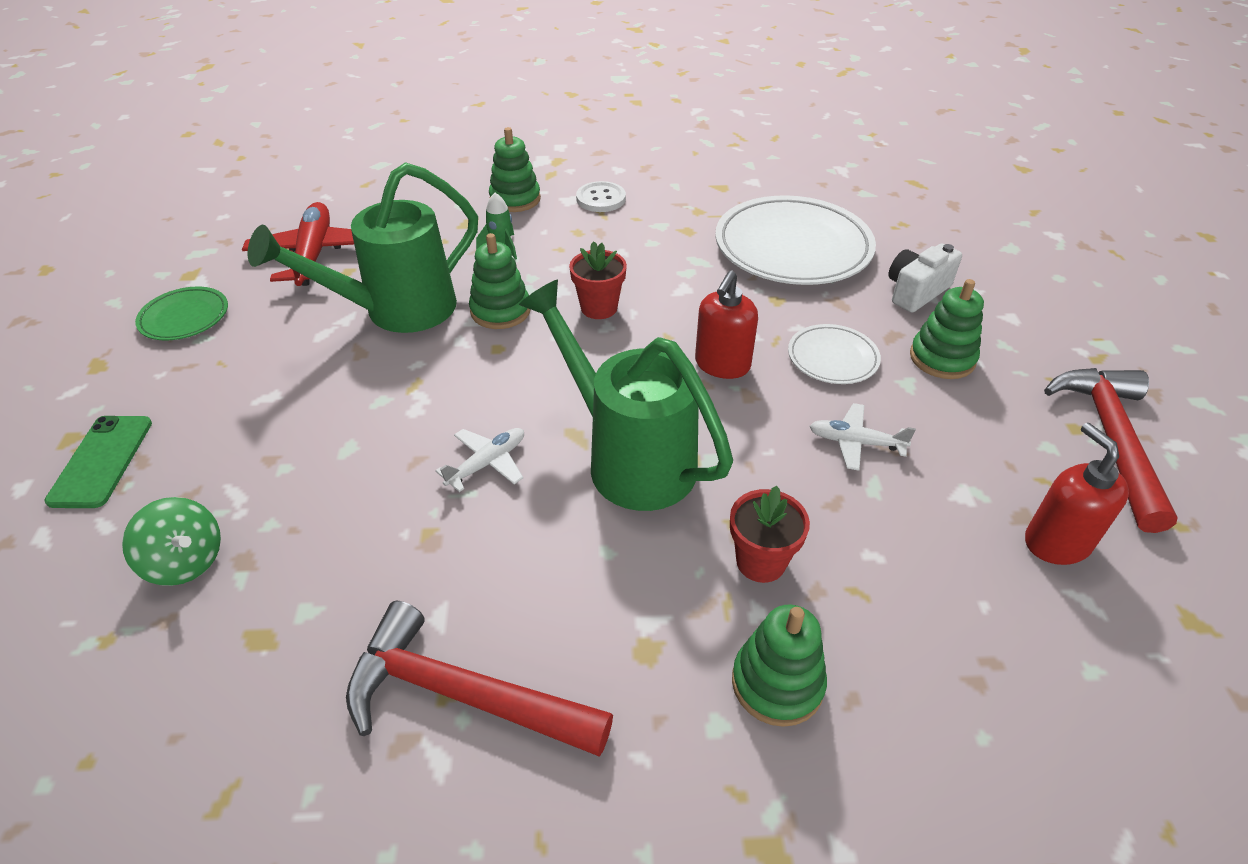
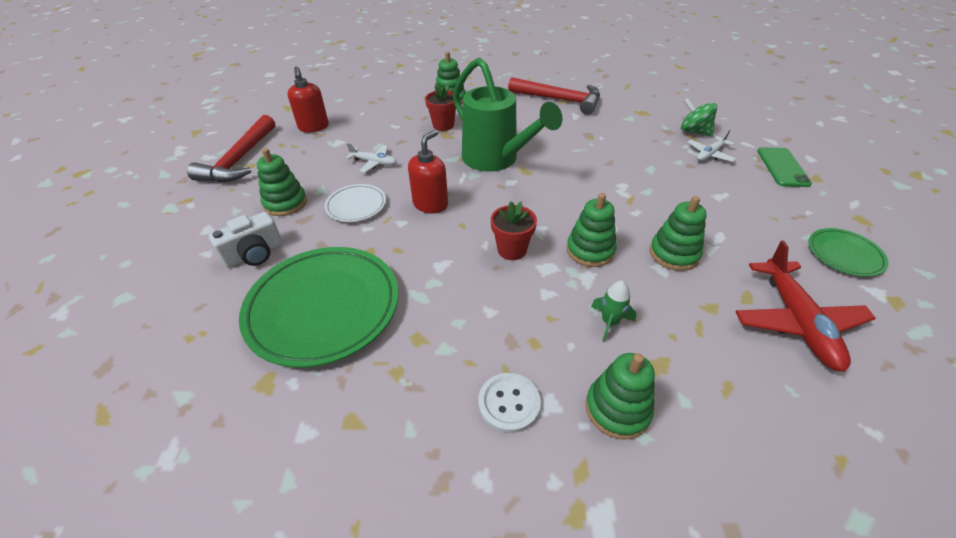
camera: 175 degrees left, 0 degrees up
(397, 311) = (674, 254): green watering can -> green stacking toy
(487, 463) = (571, 160): white plane -> white plane (710, 154)
(792, 248) = (323, 308): white plate -> green plate

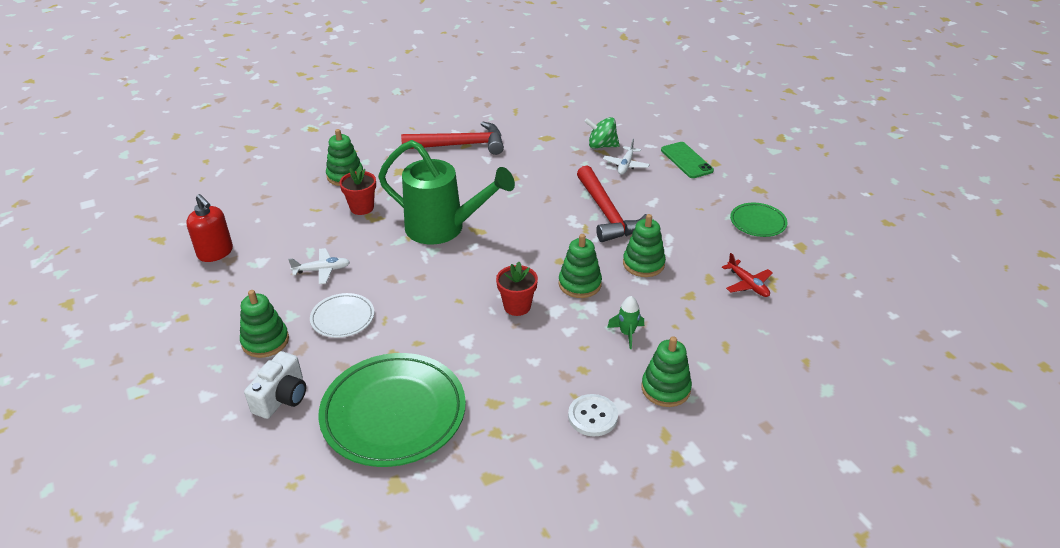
camera: 30 degrees left, 5 degrees down
(239, 160) = (163, 316): red hammer -> red hammer (607, 213)
(430, 204) = (414, 292): red soap dispenser -> none
(797, 322) = (748, 284): red plane -> red plane, size x0.55

